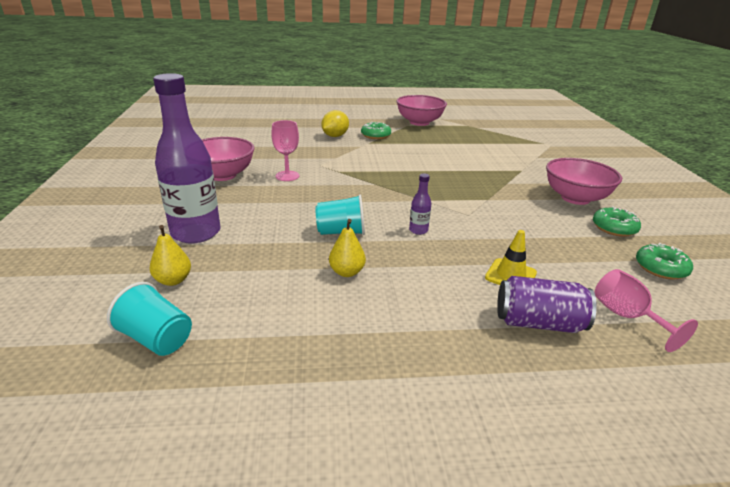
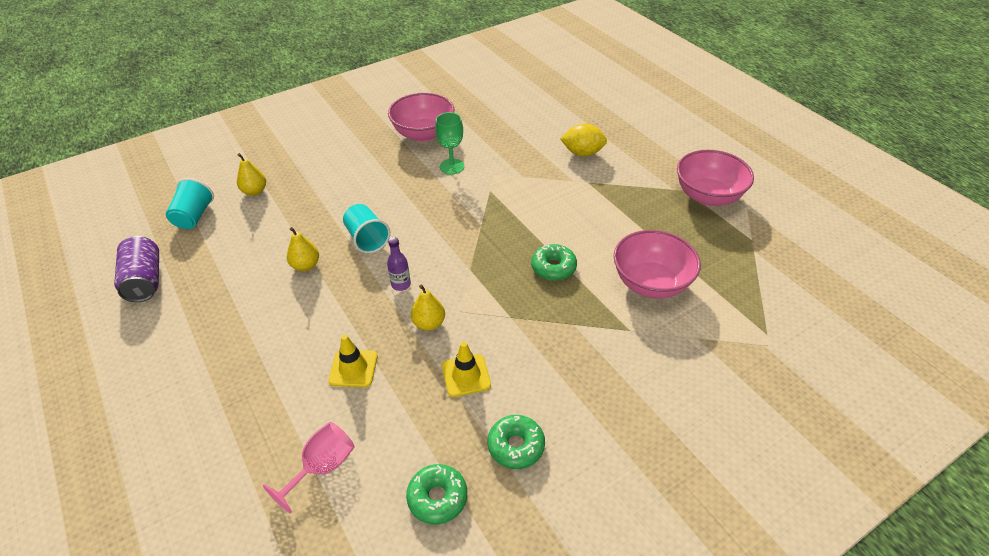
camera: 65 degrees right, 15 degrees up
(196, 233) = (319, 169): purple bottle -> none
(287, 176) = (452, 166): pink goblet -> green goblet
(375, 135) = (617, 179): green donut -> green donut (553, 267)
(475, 229) = (429, 323): none -> yellow pear
(538, 323) = (285, 401): purple can -> purple can (145, 280)
(540, 229) = (466, 375): none -> yellow traffic cone
(575, 198) = (579, 398): pink bowl -> pink bowl (651, 283)

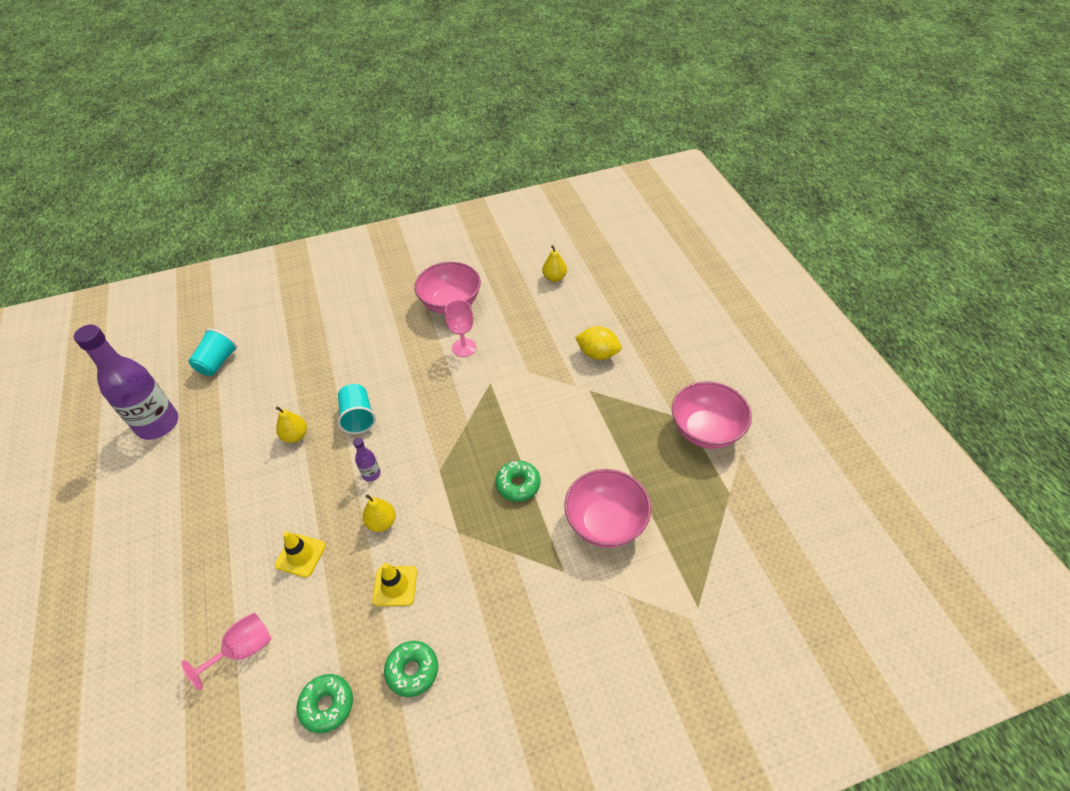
camera: 15 degrees right, 5 degrees up
(145, 280) = (158, 424): purple can -> purple bottle
(255, 191) = (277, 344): yellow pear -> yellow pear (554, 278)
(452, 166) = (464, 347): green goblet -> pink goblet

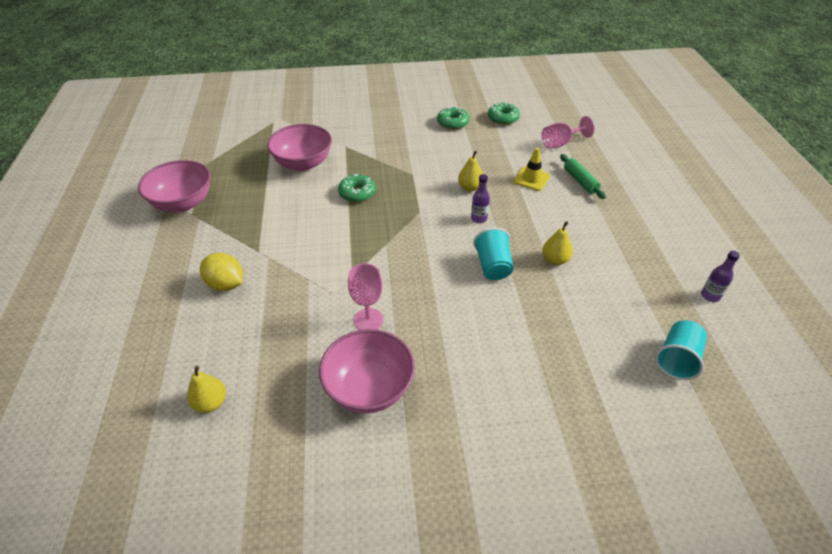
camera: 170 degrees left, 5 degrees down
(158, 424) = (710, 296): purple bottle -> purple bottle, size x0.41
(236, 565) = (580, 181): none -> green rolling pin
(395, 586) = (461, 155): yellow traffic cone -> none

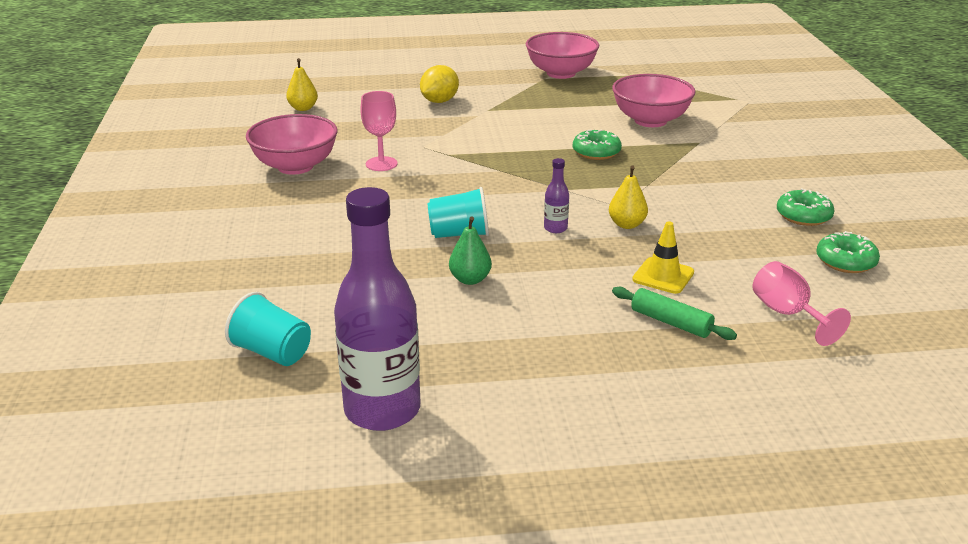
camera: 90 degrees right, 15 degrees down
(555, 260) = (470, 279): yellow pear -> green pear
(580, 181) = (671, 322): green rolling pin -> green rolling pin turned 60 degrees clockwise
(710, 296) = (382, 410): purple bottle -> purple bottle, size x2.43

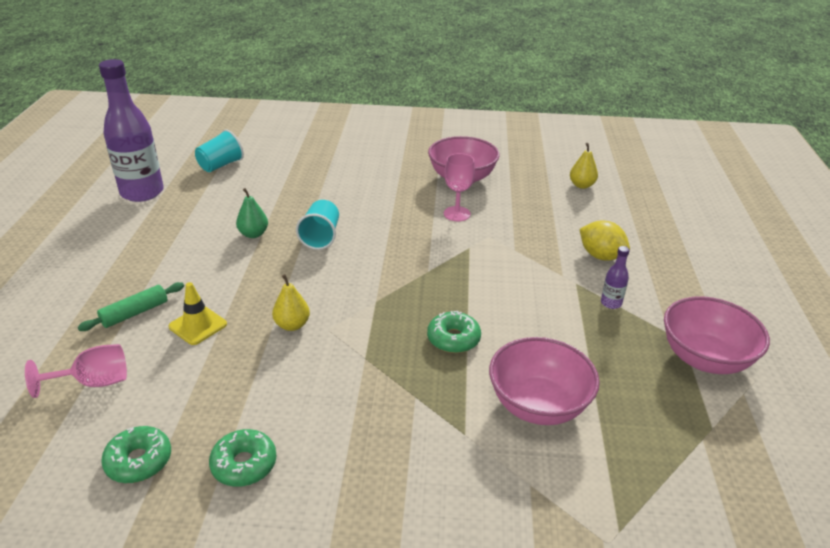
camera: 100 degrees right, 5 degrees up
(555, 228) = (306, 284): purple bottle -> purple bottle (611, 303)

